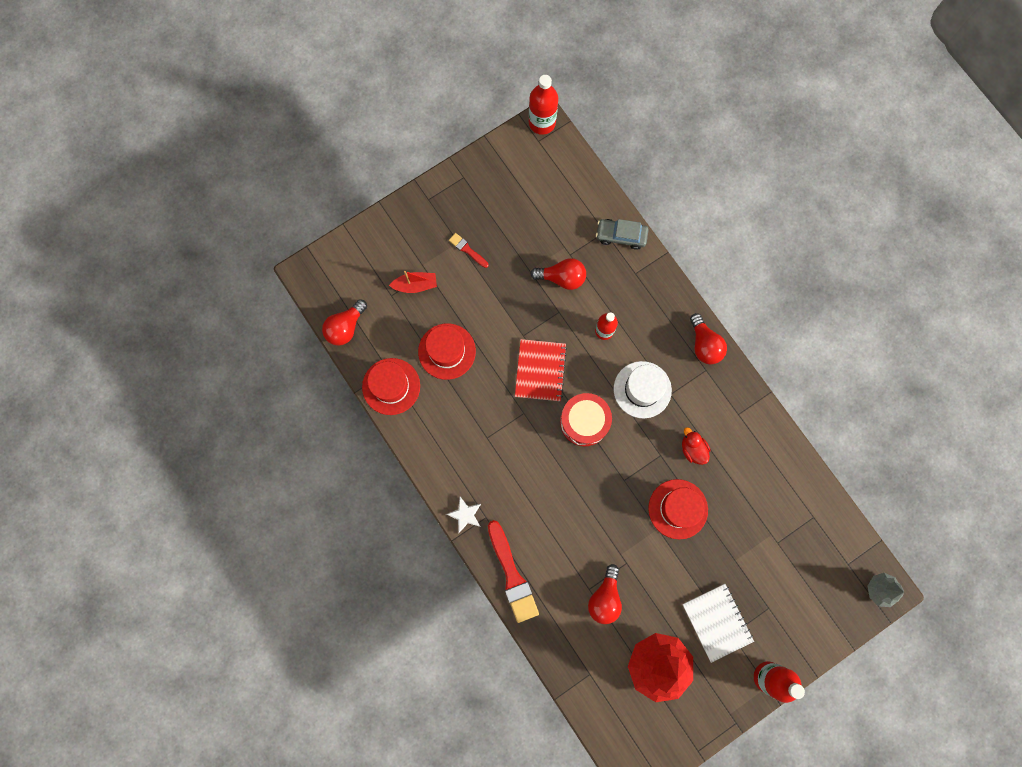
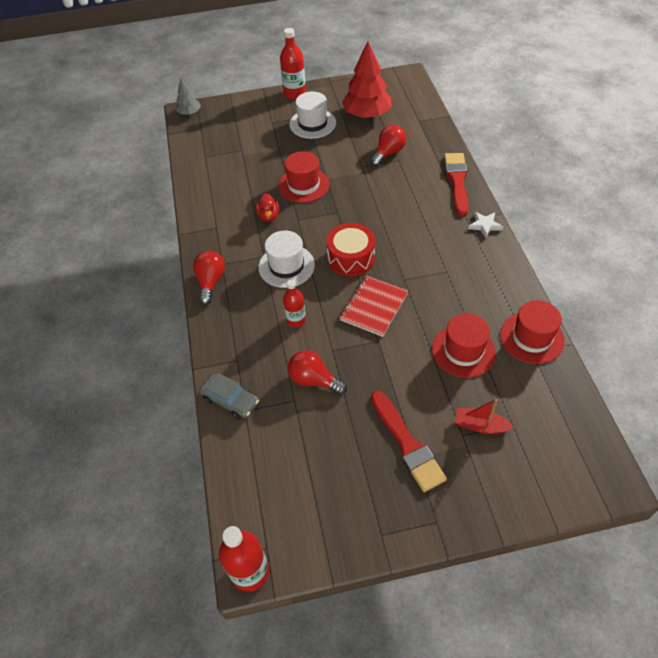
camera: 155 degrees left, 25 degrees down
(346, 327) = (573, 407): red light bulb -> none
(467, 250) = (407, 444): red brush -> red brush, size x2.01
(717, 622) = (312, 123): white notebook -> white hat

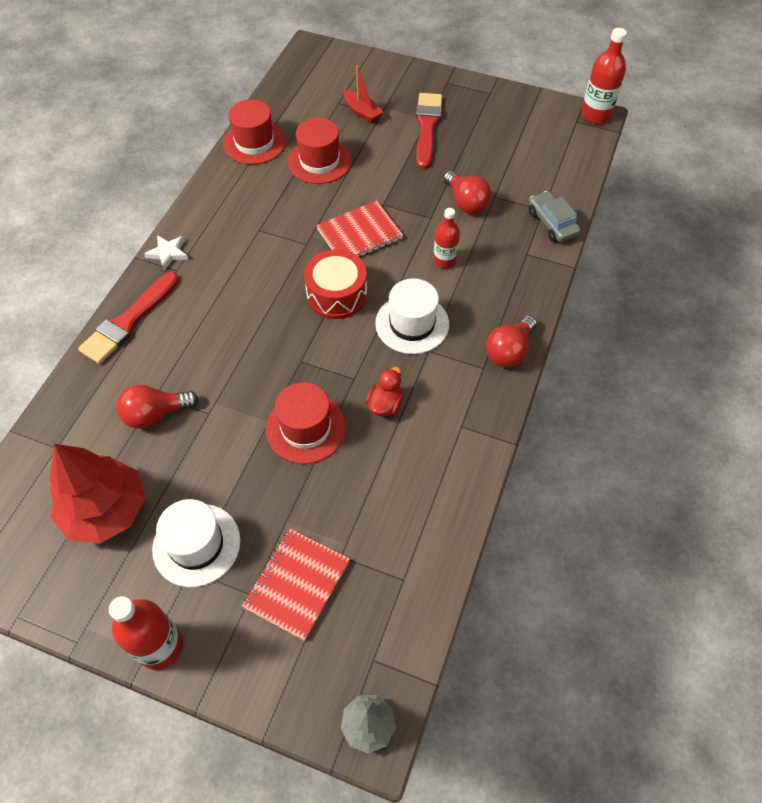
camera: 150 degrees left, 5 degrees up
(254, 133) = (297, 584): none -> red notebook

